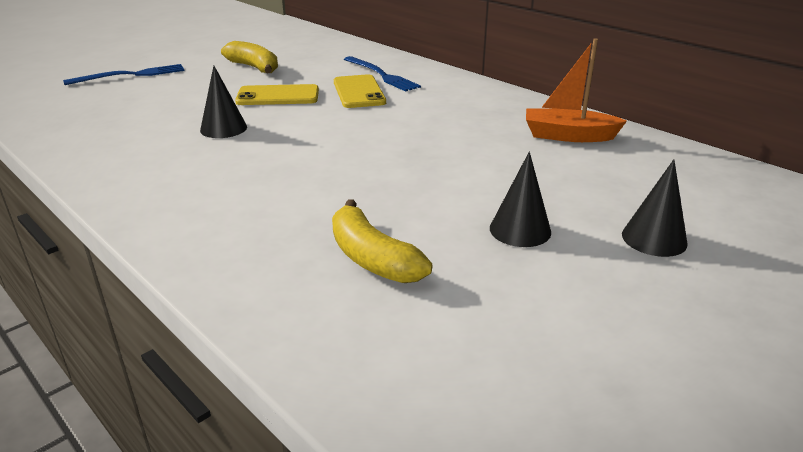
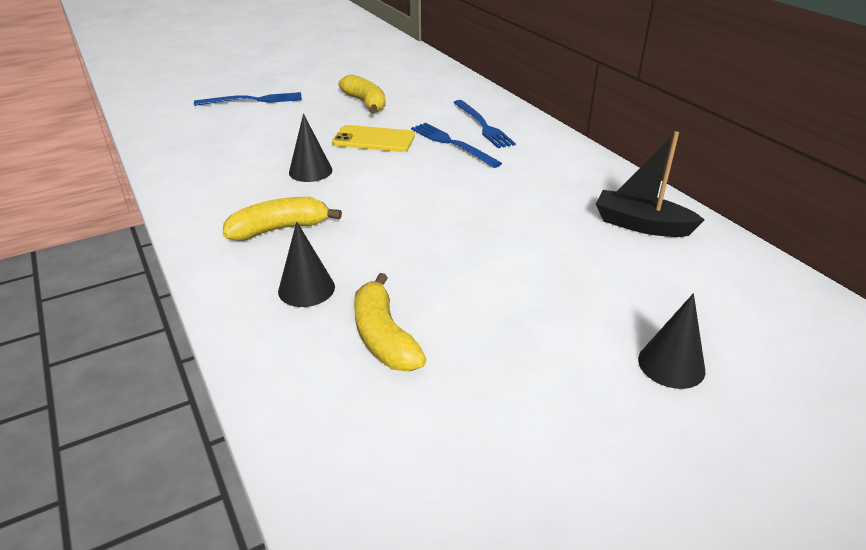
camera: 15 degrees right, 5 degrees up
(214, 181) = (280, 229): none -> yellow banana
(359, 92) = (452, 144): yellow phone -> blue fork
(520, 230) = (537, 330): black cone -> black cone (306, 289)
(568, 136) = (641, 225): orange boat -> black boat

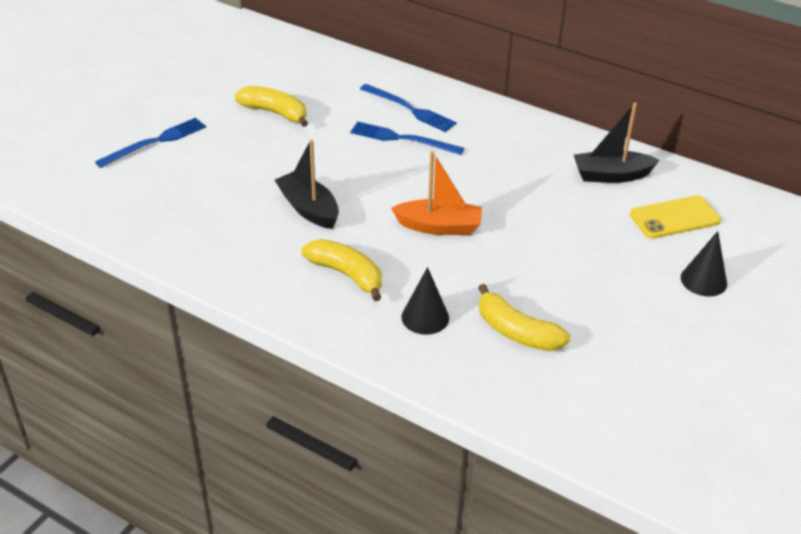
camera: 30 degrees left, 5 degrees up
(280, 229) = (347, 274): yellow banana -> yellow banana turned 90 degrees clockwise
(310, 171) = (309, 209): black cone -> black boat
(374, 140) = (329, 155): yellow phone -> yellow phone (674, 218)
(410, 217) = (439, 226): none -> orange boat

